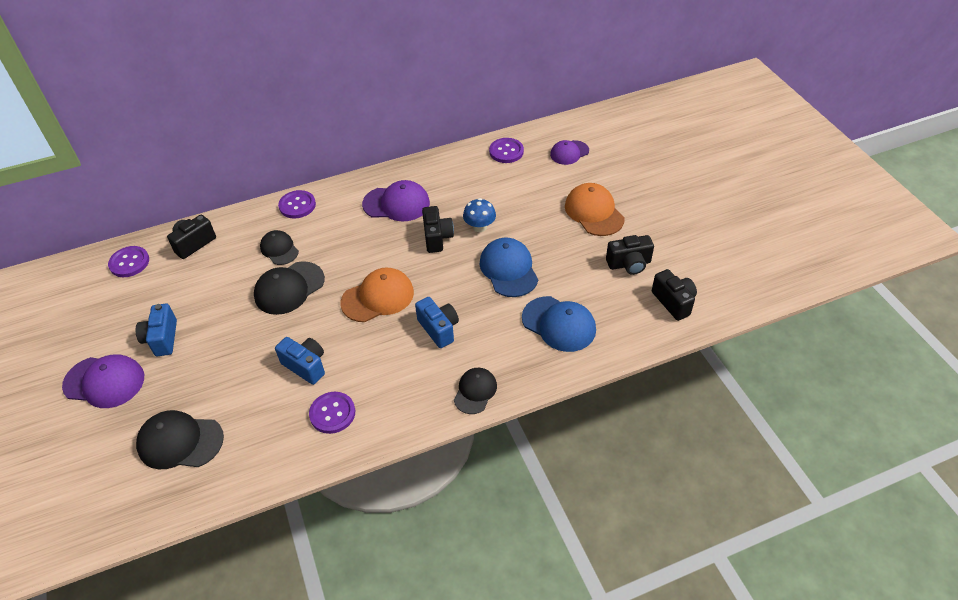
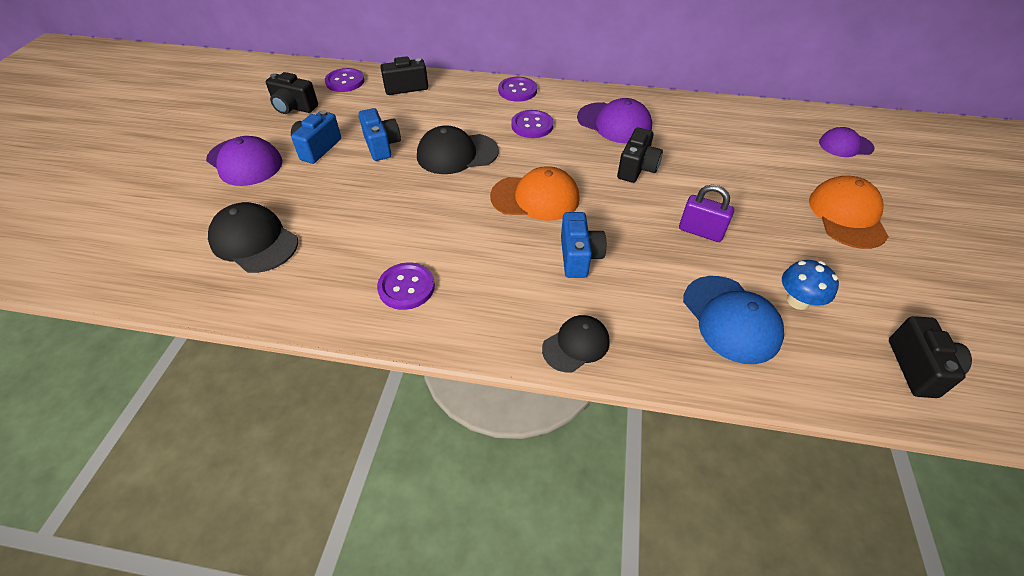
camera: 30 degrees right, 0 degrees up
(279, 249) = (474, 119): black cap -> none
(306, 366) = (417, 229): blue camera -> blue camera (382, 146)
(479, 227) = (692, 177): blue mushroom -> blue mushroom (798, 301)
(506, 151) = (766, 119): purple button -> purple button (532, 125)
(508, 269) = (700, 232): blue cap -> purple padlock
(629, 264) = (869, 292): black camera -> black camera (294, 107)

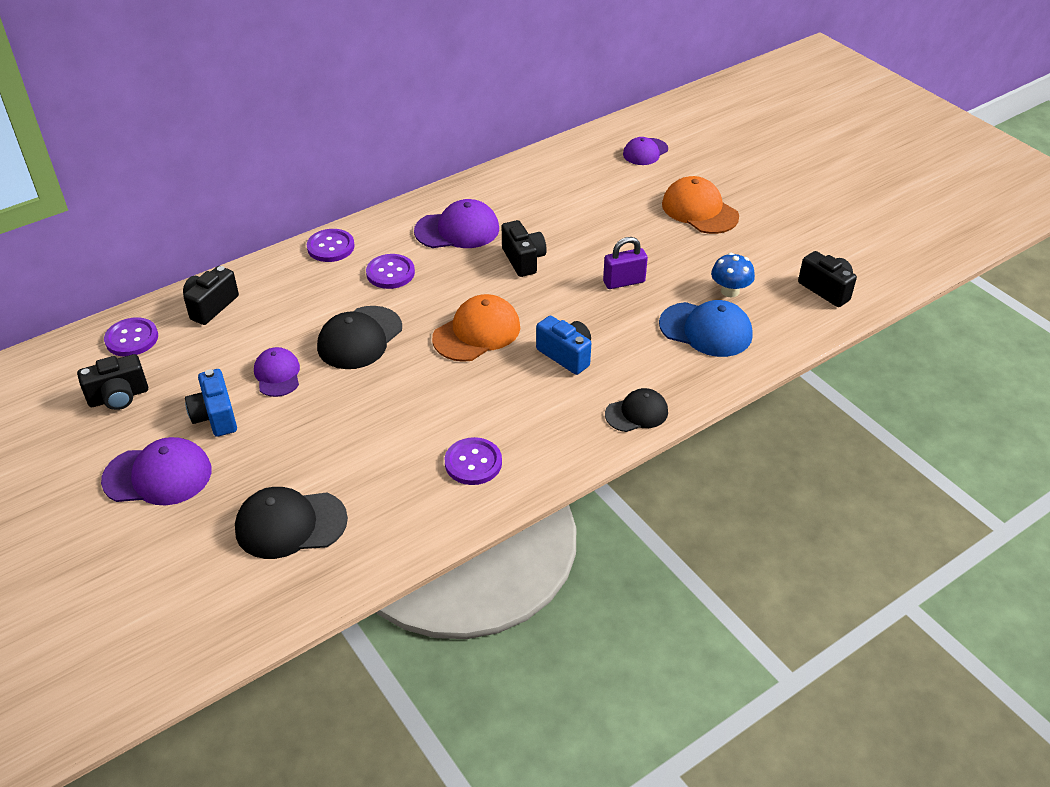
camera: 45 degrees left, 5 degrees down
(382, 146) = (277, 374): blue camera -> purple cap
(576, 345) = (637, 413): black cap -> black cap turned 60 degrees clockwise

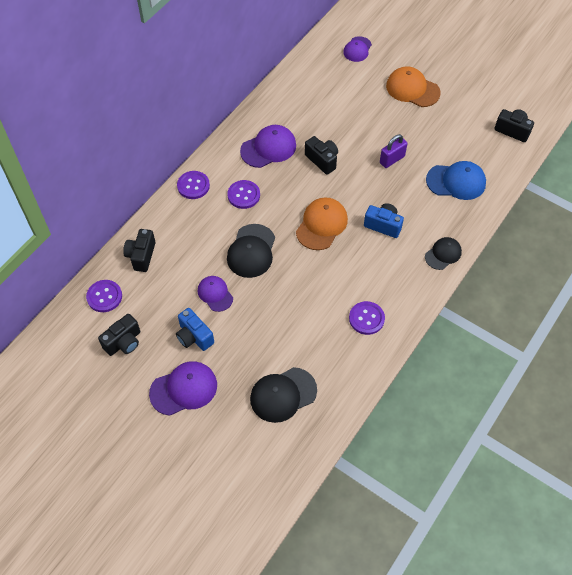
camera: 20 degrees left, 15 degrees up
(730, 291) = (457, 148): blue mushroom -> none

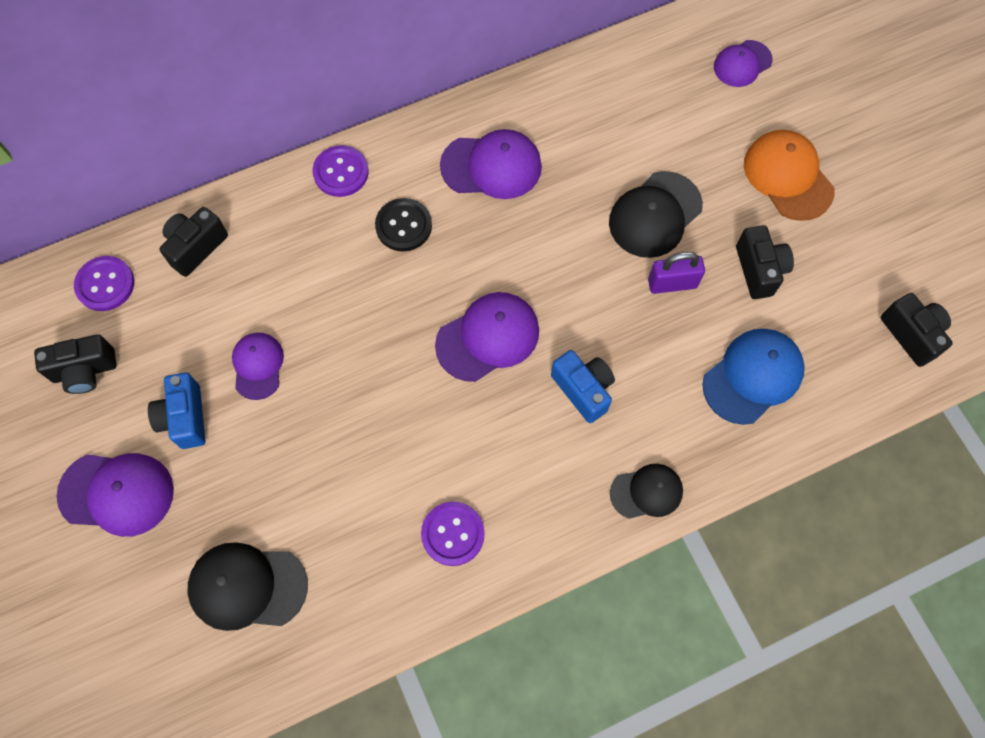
camera: 30 degrees right, 10 degrees up
(243, 195) = (403, 226): purple button -> black button
(251, 251) = (355, 325): black cap -> black cap (655, 215)
(321, 225) = (488, 337): orange cap -> purple cap
(322, 160) = (561, 228): black camera -> black camera (759, 270)
(456, 181) = (753, 376): blue cap -> blue cap turned 75 degrees counterclockwise

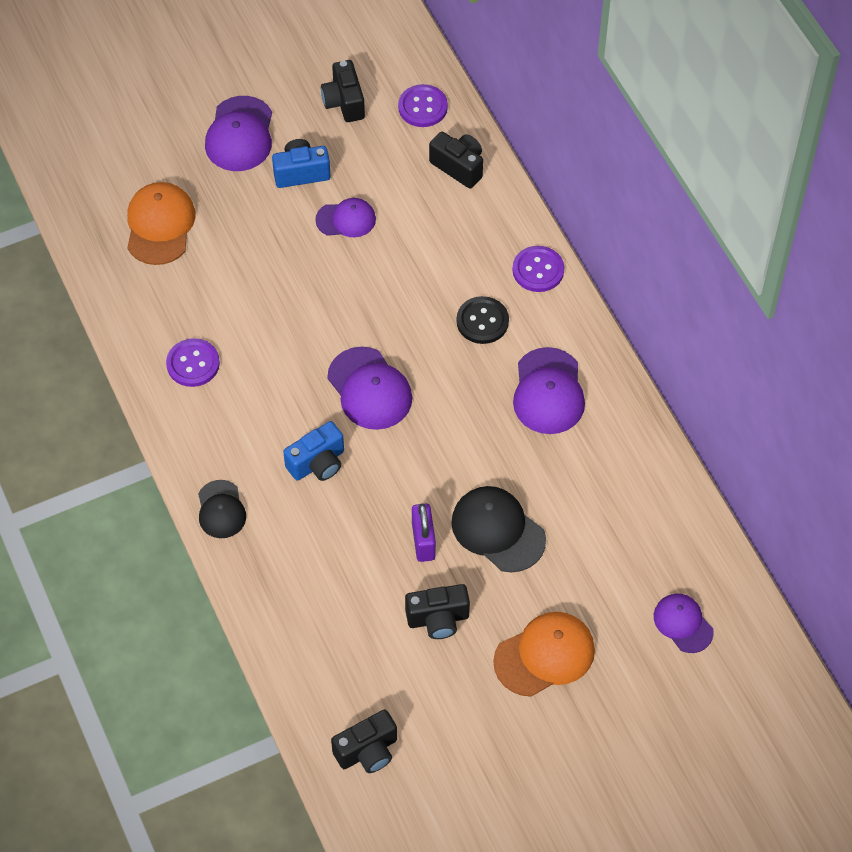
camera: 90 degrees right, 10 degrees down
(247, 586) = (160, 225): black cap -> orange cap
(753, 376) = (327, 604): blue cap -> none

